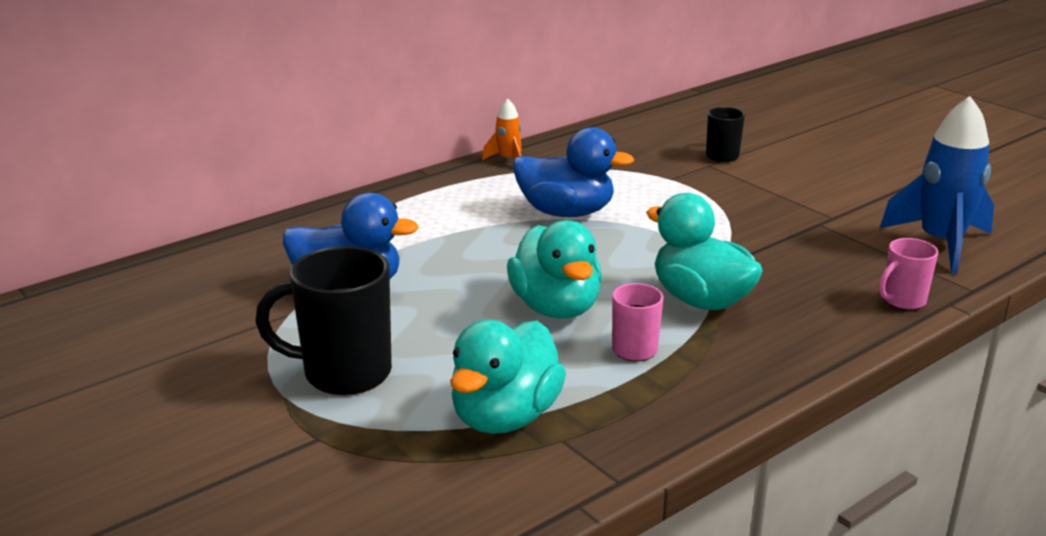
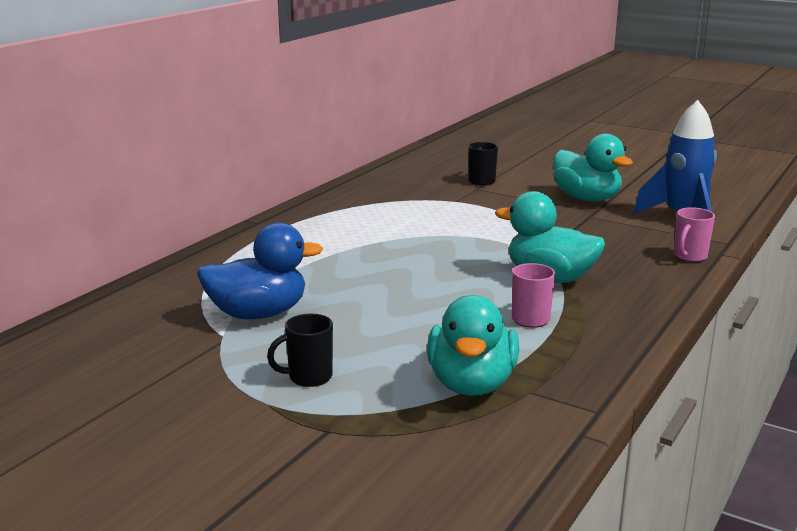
camera: 20 degrees left, 5 degrees down
(344, 373) = (308, 377): black mug -> black mug, size x0.55
(508, 159) = (315, 204): orange rocket -> none
(556, 308) = (444, 301): turquoise duck -> turquoise duck (586, 199)
(566, 212) = (395, 234): blue duck -> none

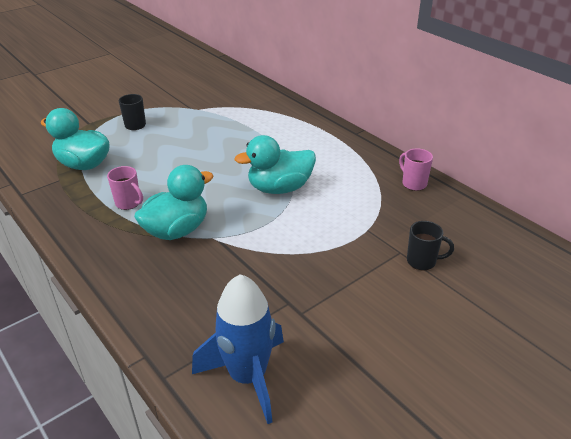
camera: 110 degrees right, 15 degrees up
(258, 314) = (213, 120): blue duck -> none
(586, 199) = (339, 321): turquoise duck -> turquoise duck (279, 188)
(689, 257) = (155, 328): pink mug -> pink mug (413, 183)

